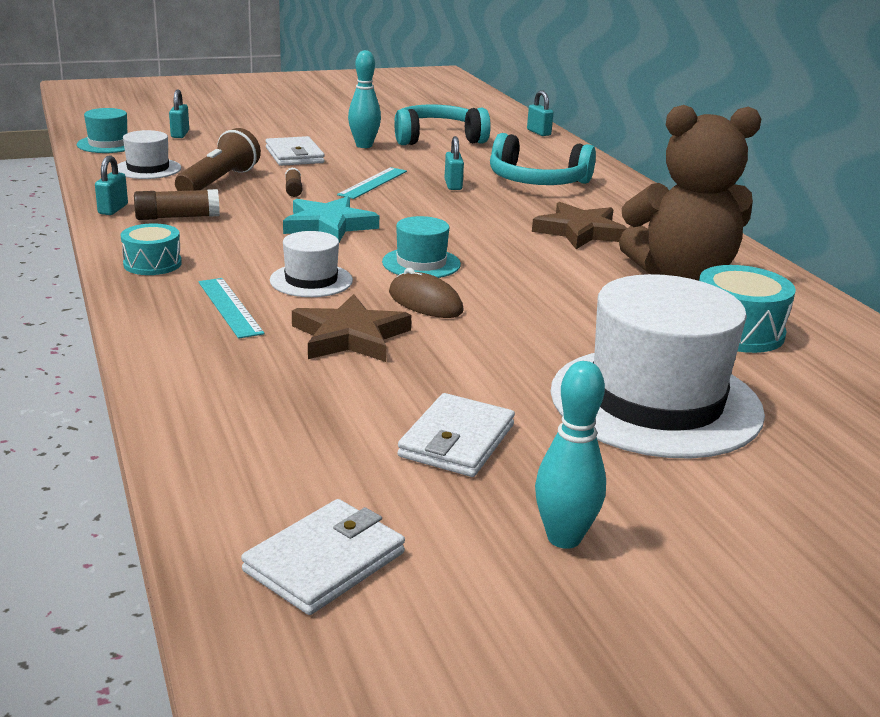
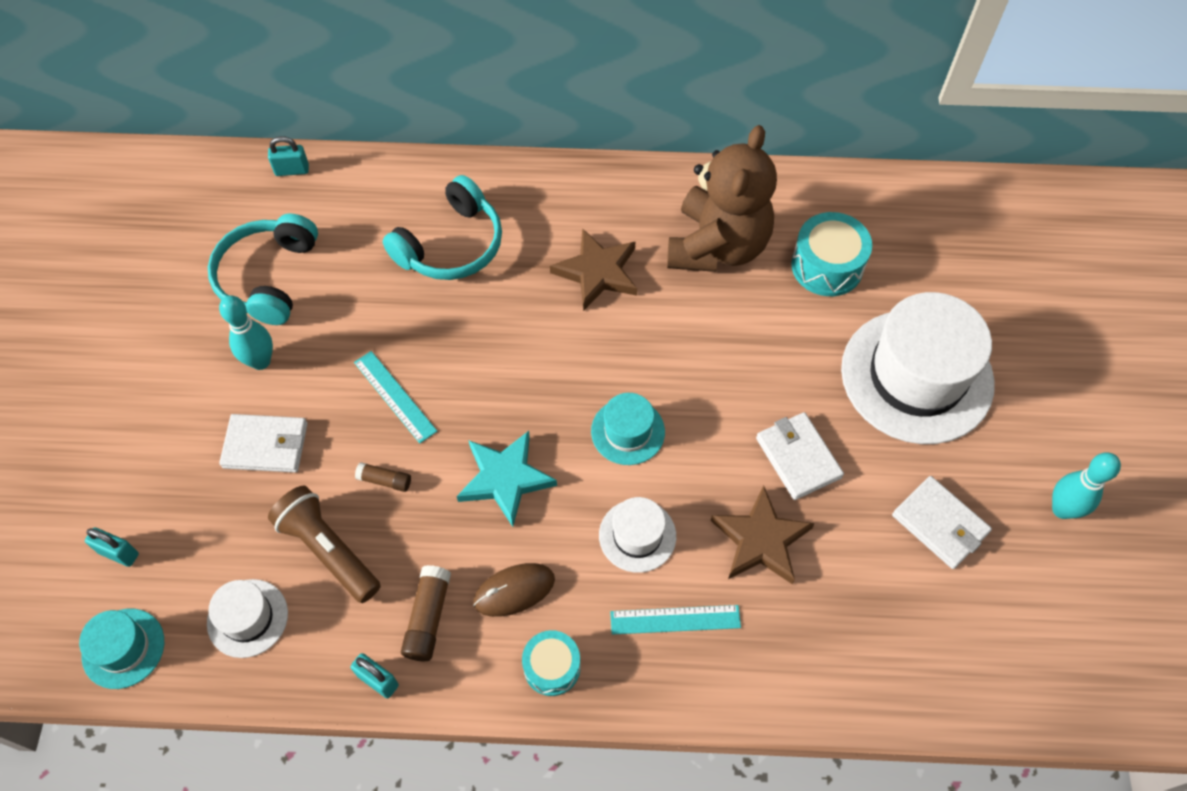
camera: 65 degrees left, 35 degrees up
(325, 562) = (1061, 652): white wallet -> white wallet (798, 457)
(425, 302) = (711, 459): brown mouse -> brown mouse (514, 590)
(453, 185) = (432, 324): turquoise padlock -> none

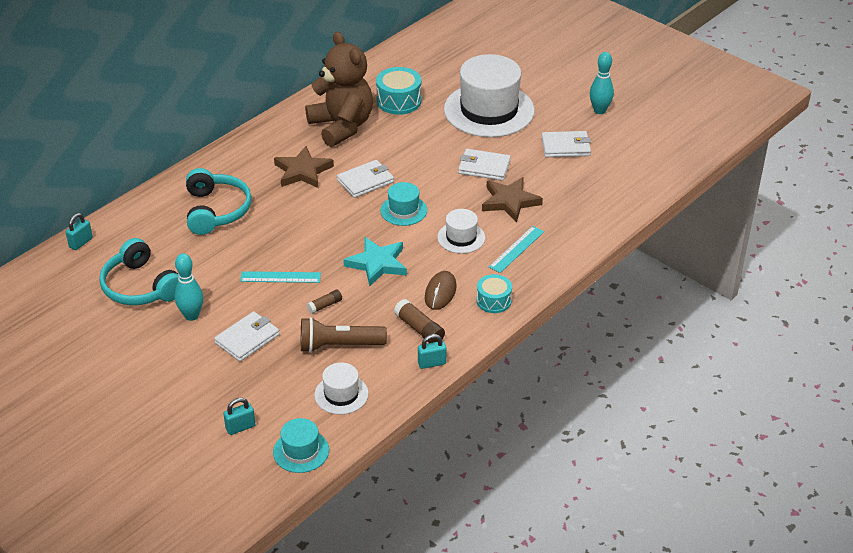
camera: 50 degrees left, 20 degrees down
(642, 349) = (365, 181): none -> white wallet

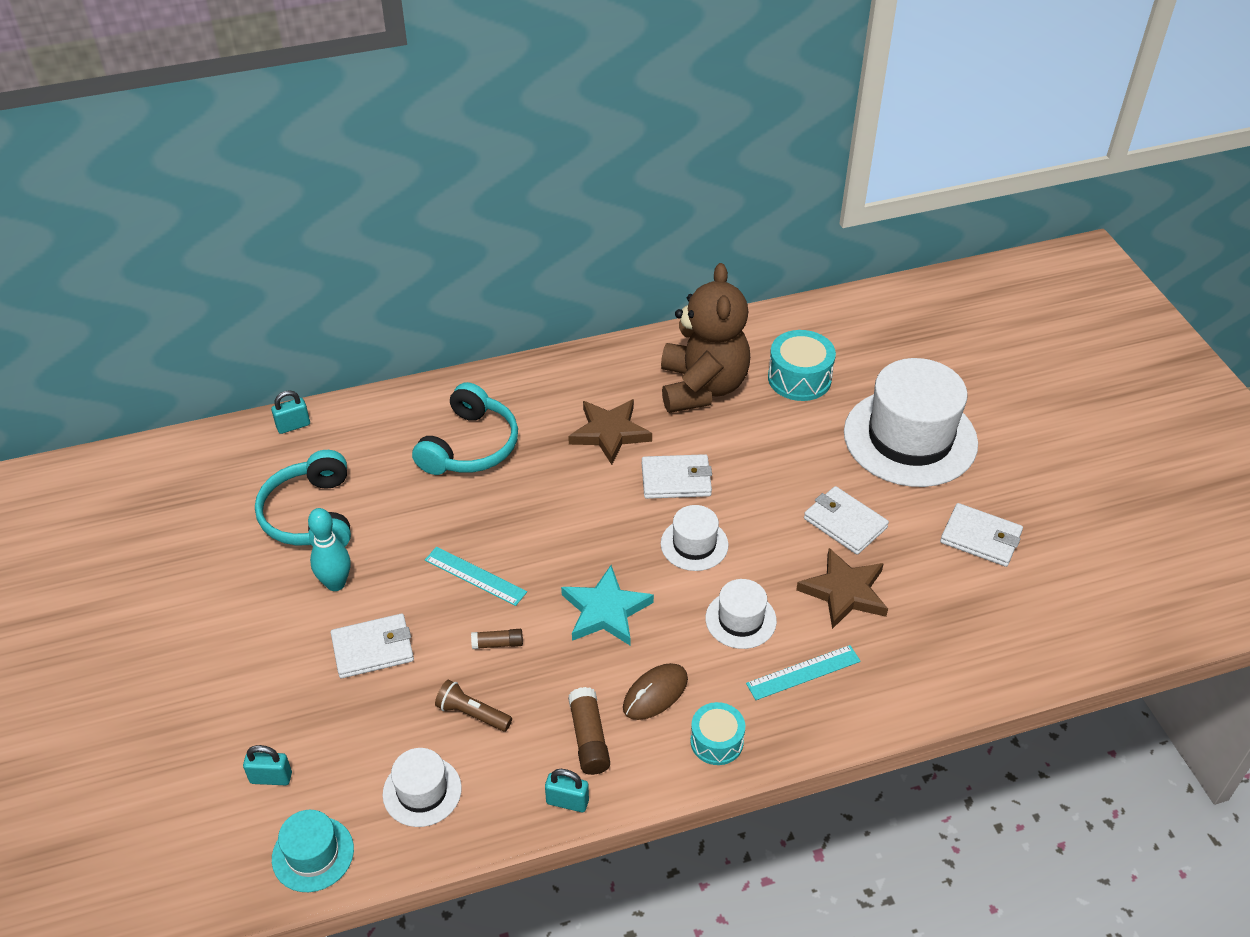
camera: 30 degrees right, 5 degrees up
(339, 345) = (472, 714): brown flashlight -> brown flashlight, size x0.62
(403, 210) = (694, 544): turquoise hat -> white hat
(599, 110) = (1068, 499): turquoise bowling pin -> none

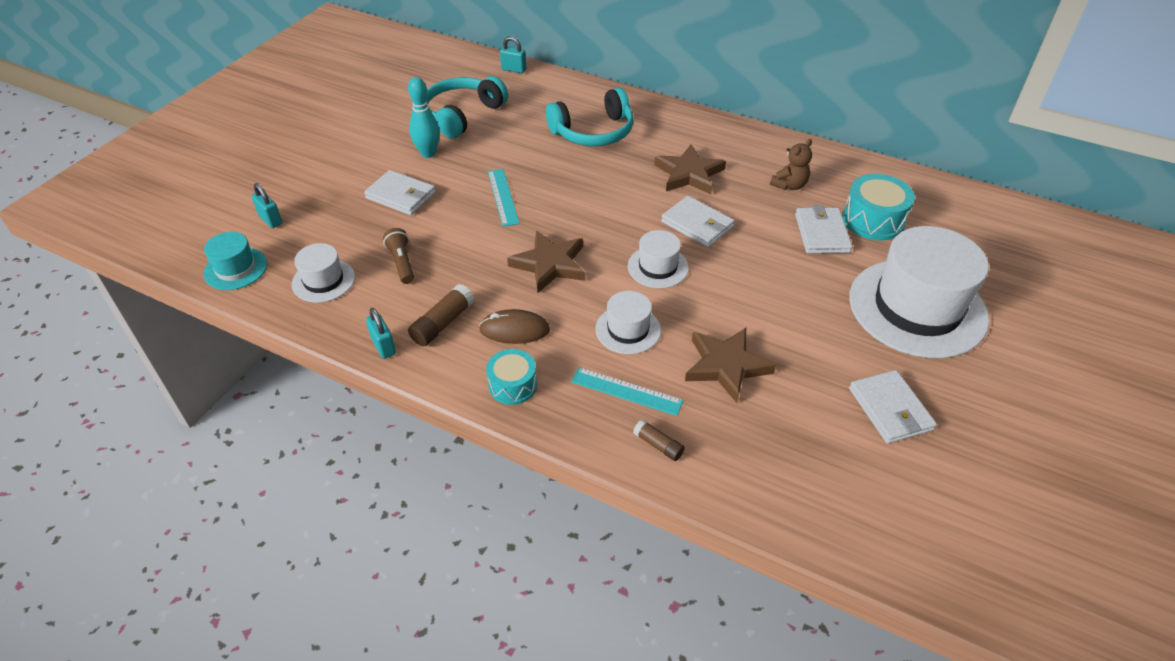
camera: 45 degrees right, 0 degrees up
(498, 644) = (465, 238): brown glue stick -> brown glue stick (658, 445)
(605, 610) = (550, 264): turquoise star -> brown star
(702, 387) = (789, 185): brown teddy bear -> brown teddy bear, size x0.43
(845, 523) = (786, 325): white wallet -> white wallet (822, 233)

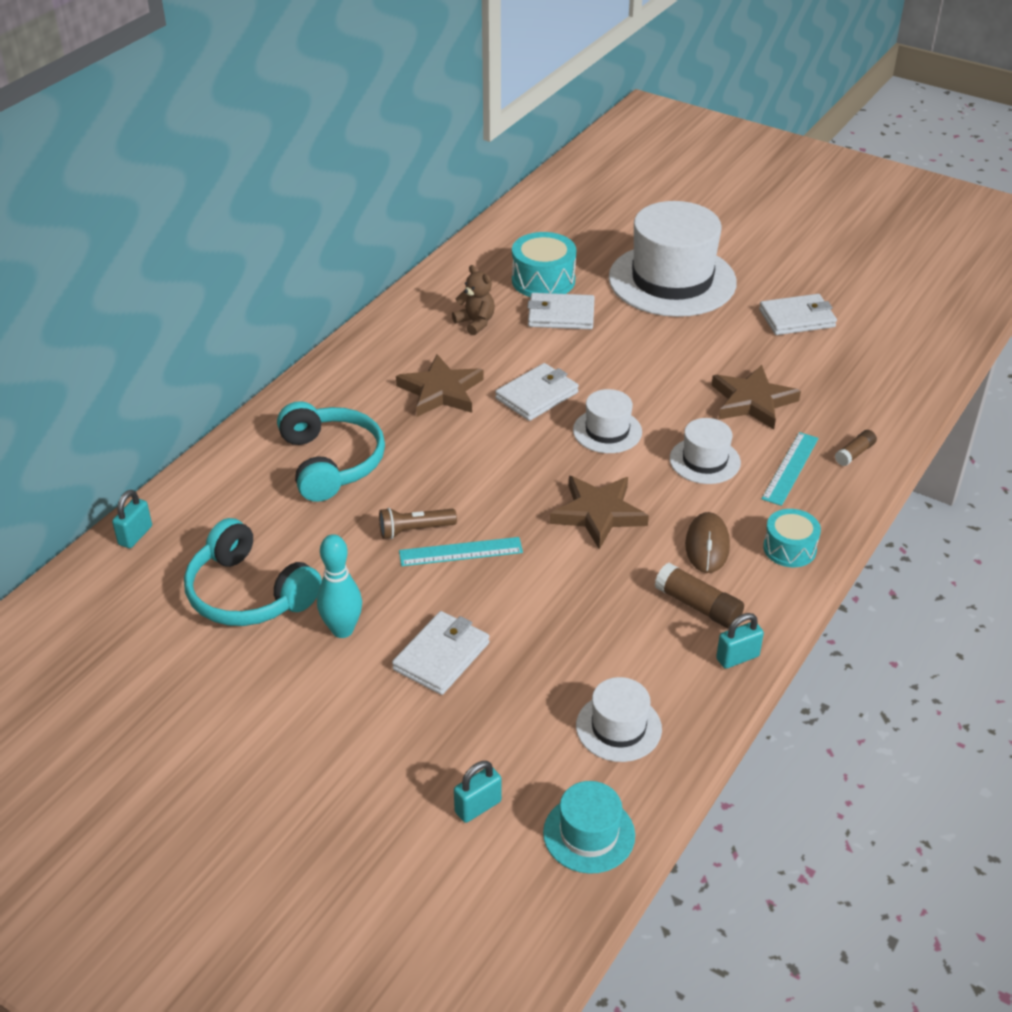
camera: 85 degrees left, 5 degrees down
(402, 263) = (587, 648): brown flashlight -> brown flashlight (415, 530)

